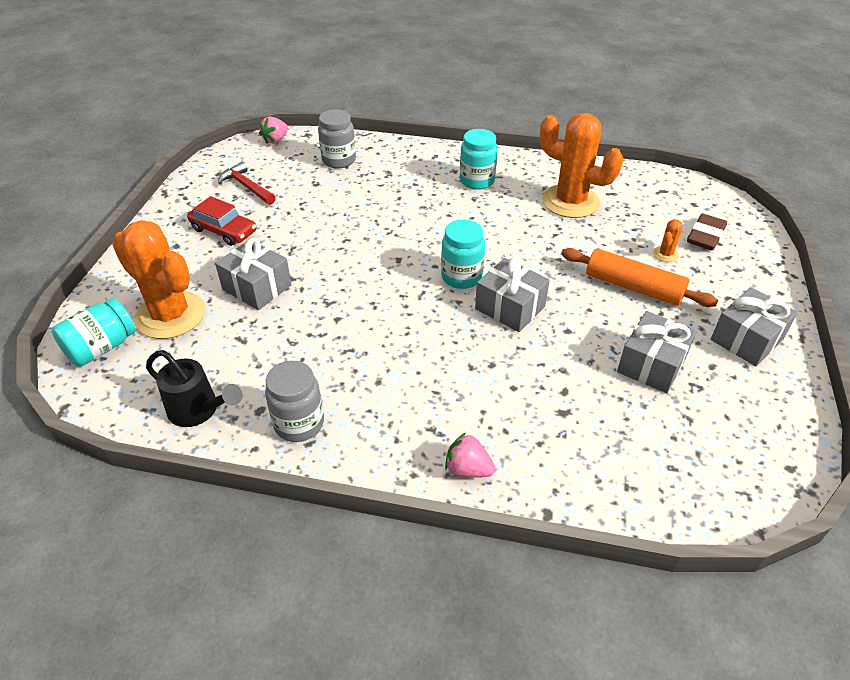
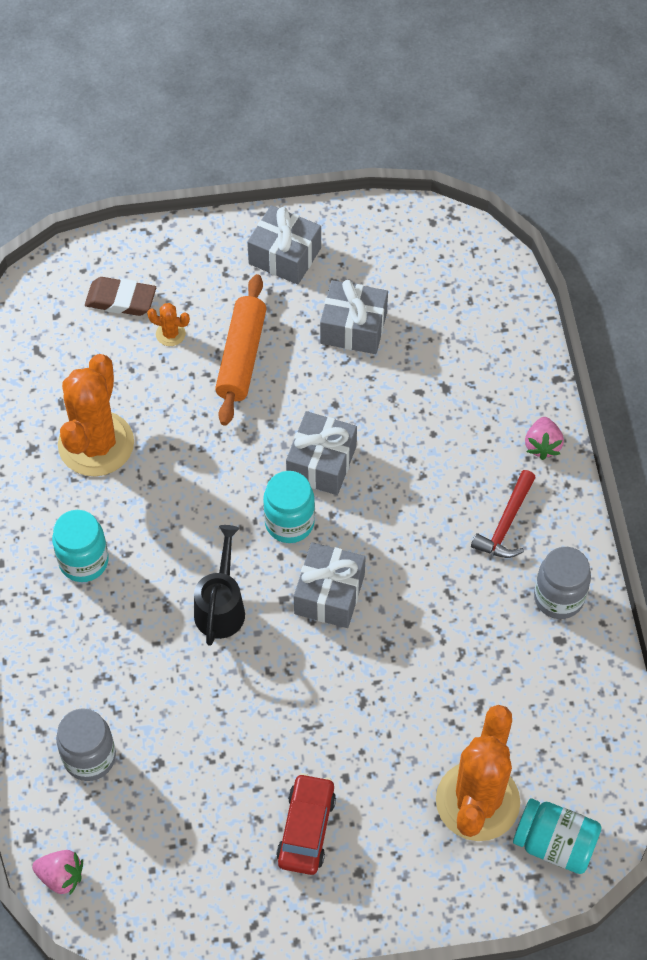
camera: 110 degrees left, 15 degrees up
(199, 410) = (586, 694): black watering can -> black watering can (221, 606)
(246, 187) = (199, 853): red hammer -> red hammer (506, 524)
(257, 287) = (394, 731): grey gift -> grey gift (329, 594)

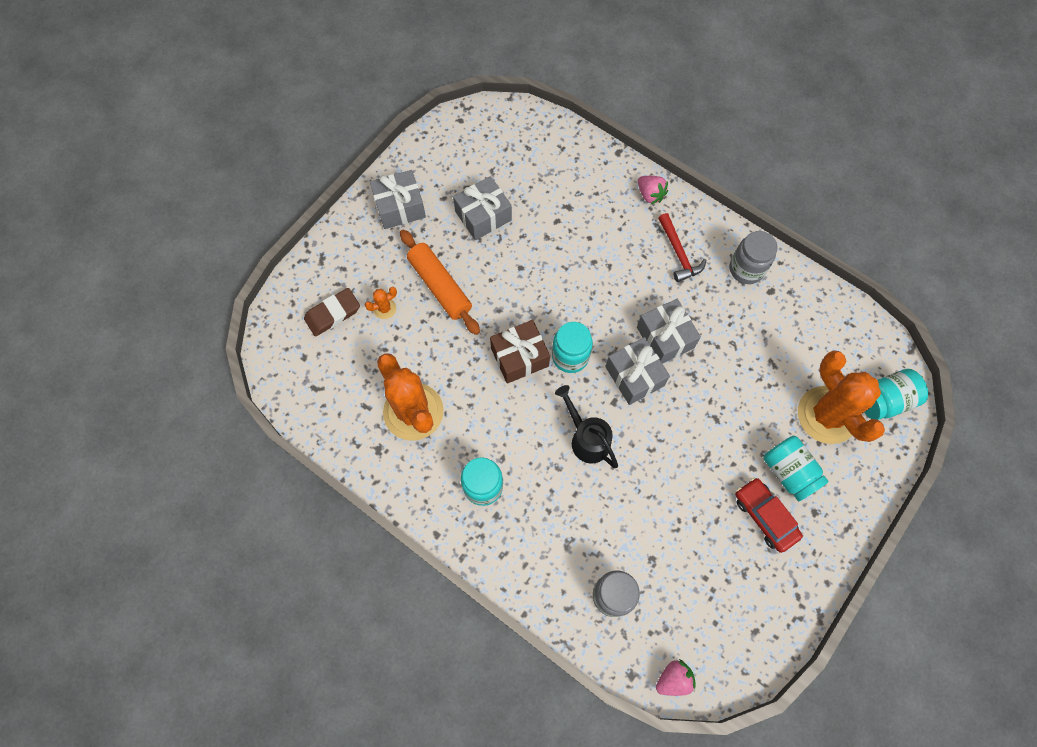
camera: 45 degrees left, 10 degrees up
(242, 482) = (519, 357): none -> brown gift
(321, 463) = (550, 307): grey gift -> grey gift (665, 337)
(377, 814) = (789, 472): none -> turquoise jar

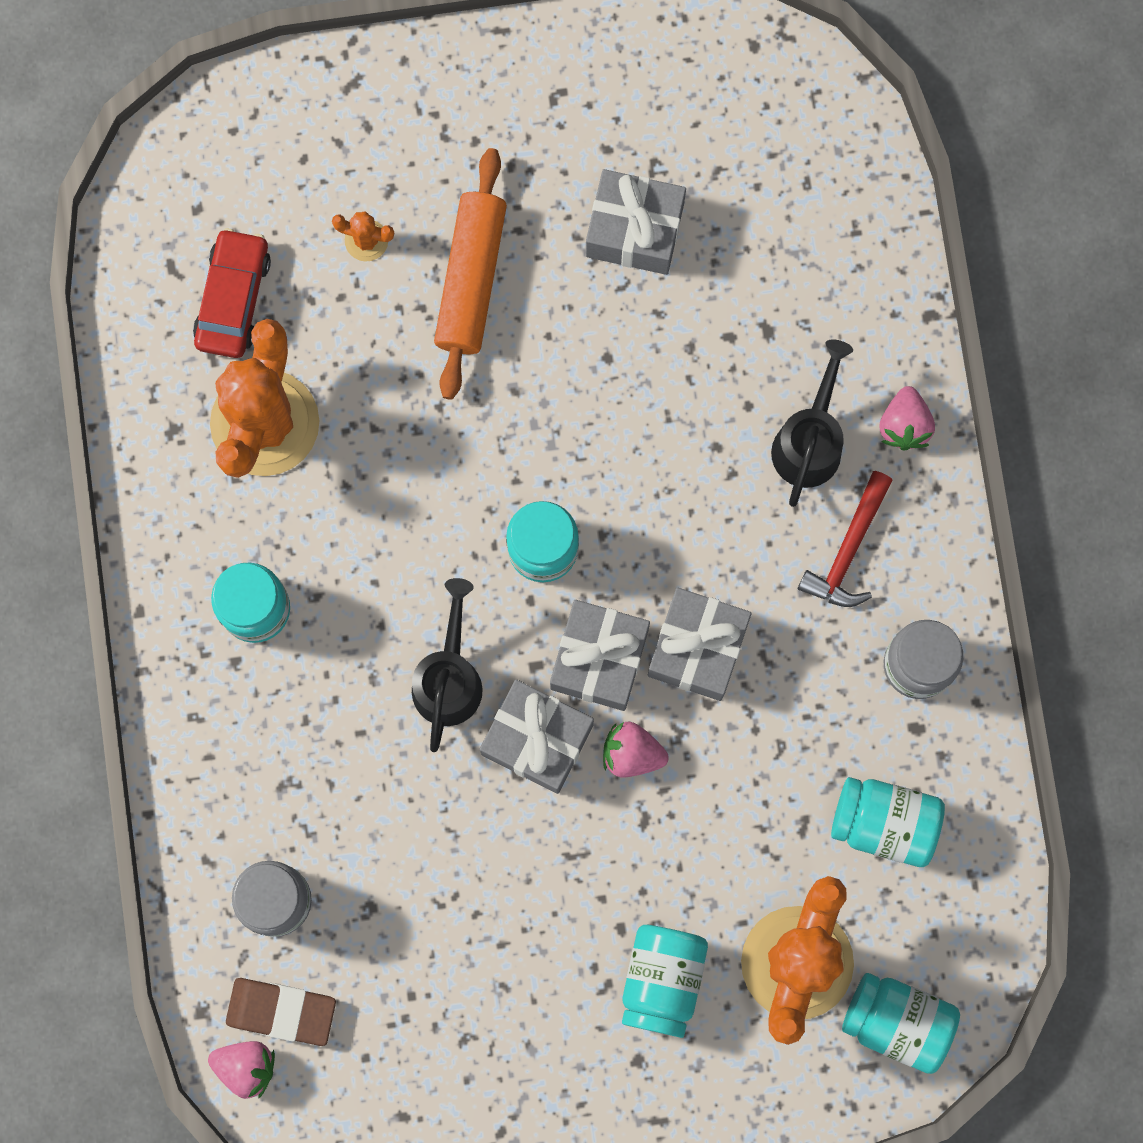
camera: 45 degrees right, 10 degrees up
(333, 314) = (291, 182): brown eraser -> brown eraser (281, 1011)
(400, 207) = (532, 106): grey gift -> grey gift (537, 740)
(519, 357) = (475, 484): brown gift -> none
(624, 229) = (809, 441): none -> black watering can
(684, 398) = (632, 753): none -> pink strawberry
(765, 516) = (569, 1001): red car -> red car (233, 298)
(798, 334) = (884, 823): none -> turquoise jar

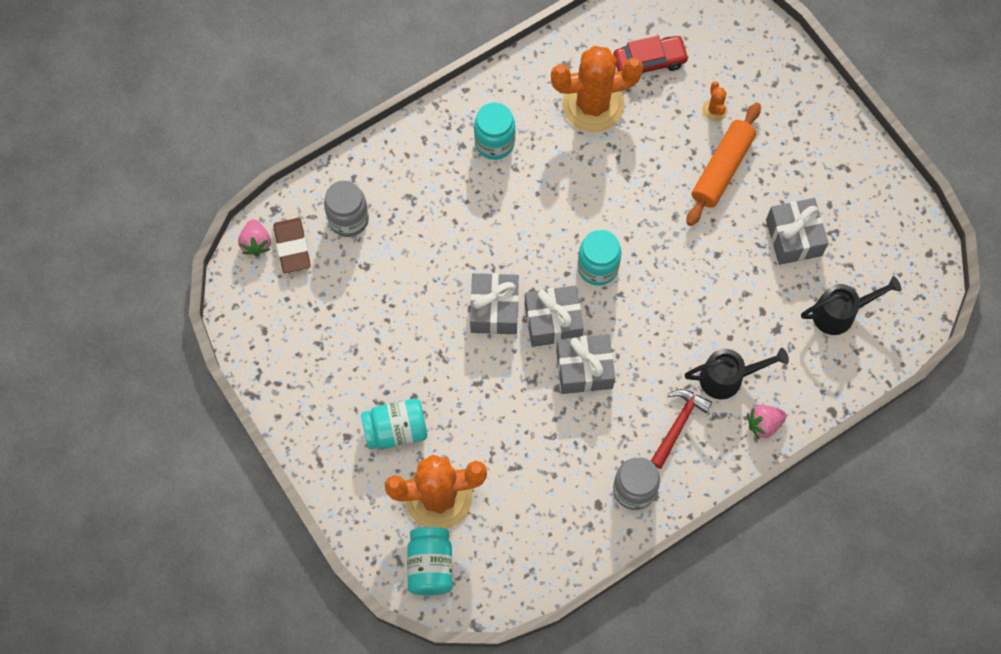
camera: 65 degrees right, 10 degrees down
(449, 678) = (505, 251): black watering can -> black watering can (840, 313)
(471, 279) = (722, 169): orange rolling pin -> orange rolling pin turned 45 degrees counterclockwise
(632, 753) = (510, 361): pink strawberry -> none
(848, 550) = (678, 424): red hammer -> red hammer turned 120 degrees clockwise
(884, 823) = (537, 510): turquoise jar -> none

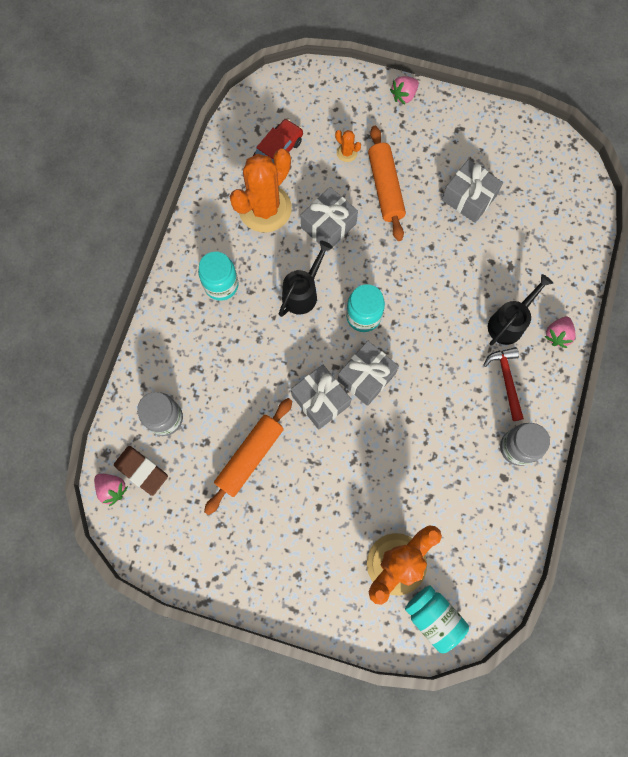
camera: 40 degrees left, 5 degrees up
(392, 308) = (250, 457): none -> orange rolling pin
(396, 430) = (327, 541): turquoise jar -> none
(584, 369) = (415, 392): grey gift -> grey gift (328, 225)
(818, 97) = (404, 96): none -> pink strawberry
(840, 313) = (539, 224): black watering can -> black watering can (303, 292)

